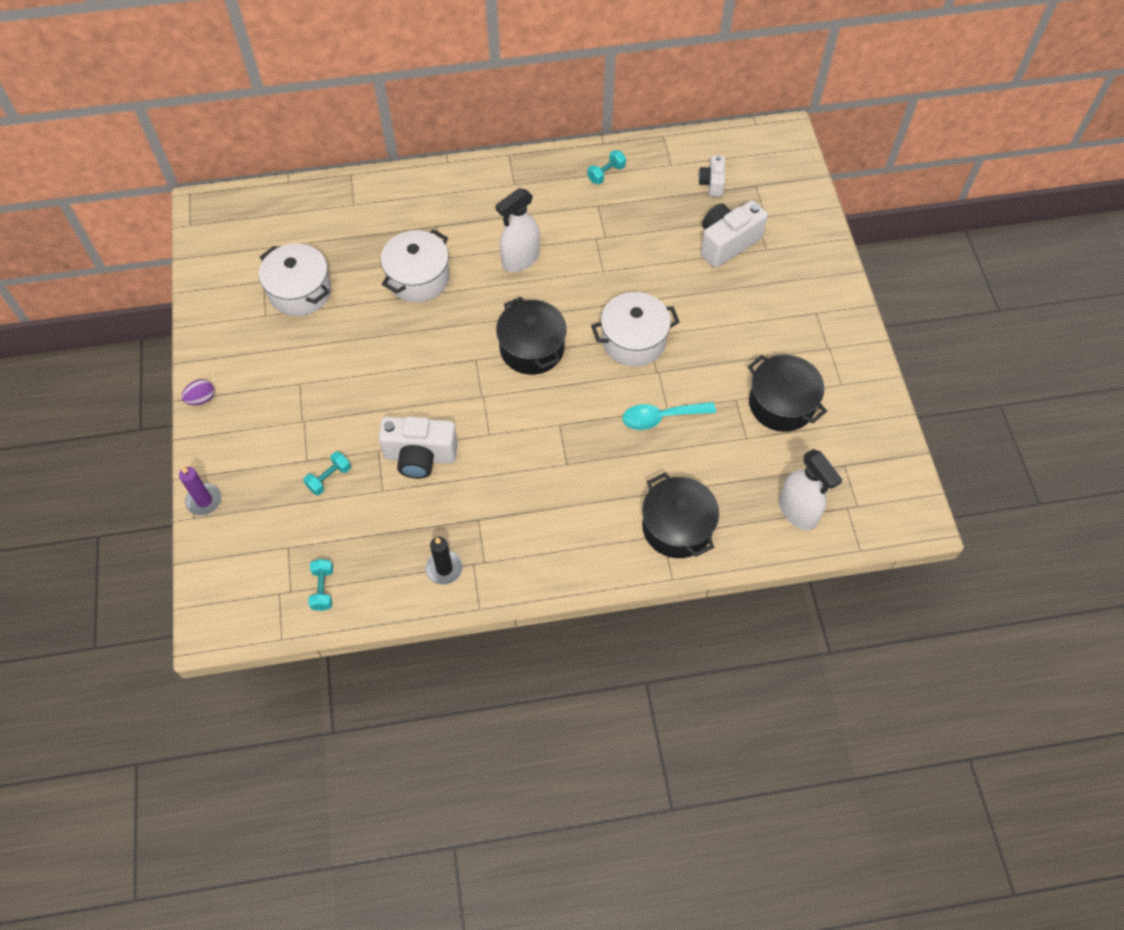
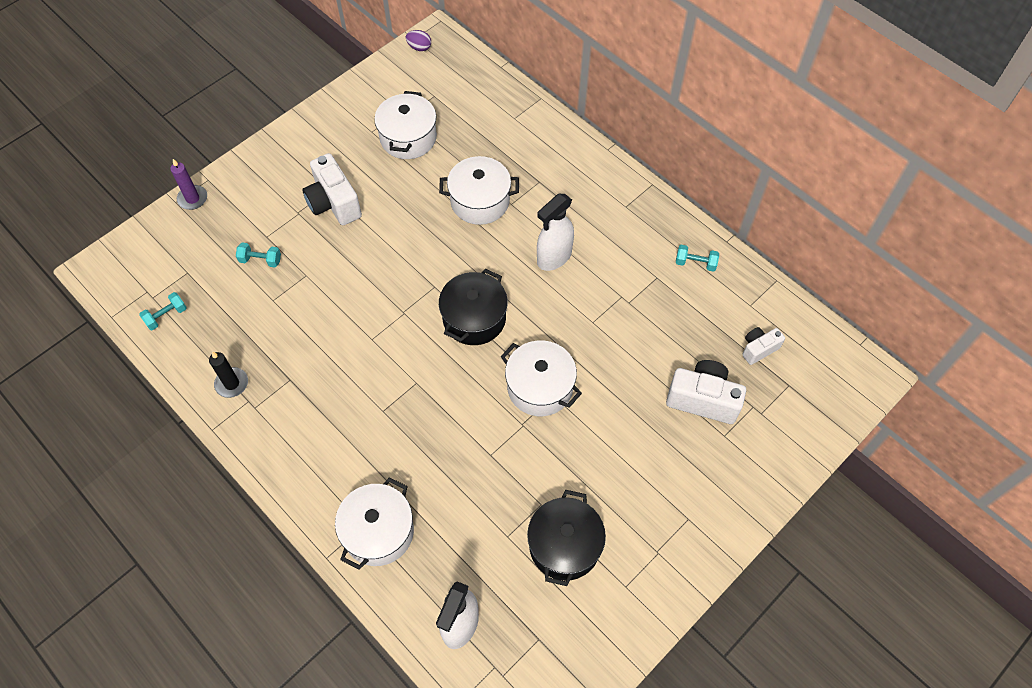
camera: 55 degrees right, 0 degrees up
(201, 399) = (273, 142): purple egg -> purple egg (419, 47)
(420, 456) = (319, 306): white camera -> white camera (333, 203)
(520, 260) = (554, 257): white spray bottle -> white spray bottle turned 60 degrees counterclockwise
(661, 417) = (478, 455): turquoise spoon -> none
(677, 527) = (378, 532): black pot -> white pot

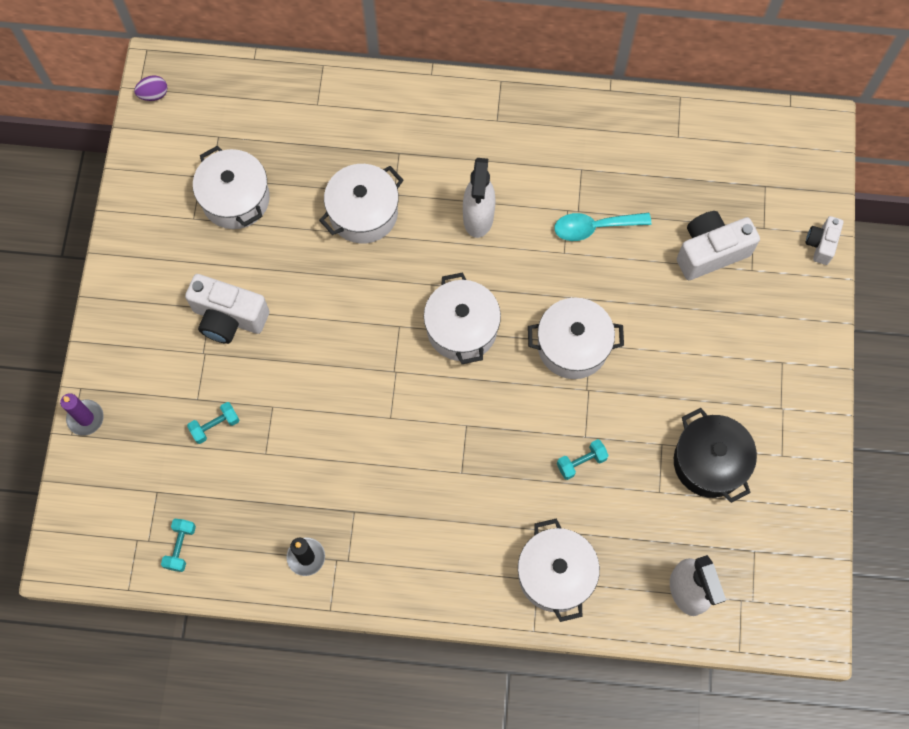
camera: 40 degrees left, 10 degrees up
(474, 318) = (462, 328): black pot -> white pot
(630, 321) = (594, 227): none -> turquoise spoon
(695, 263) = (602, 131): turquoise dumbbell -> turquoise dumbbell (581, 462)
(758, 349) = (716, 172): white camera -> white camera (821, 244)

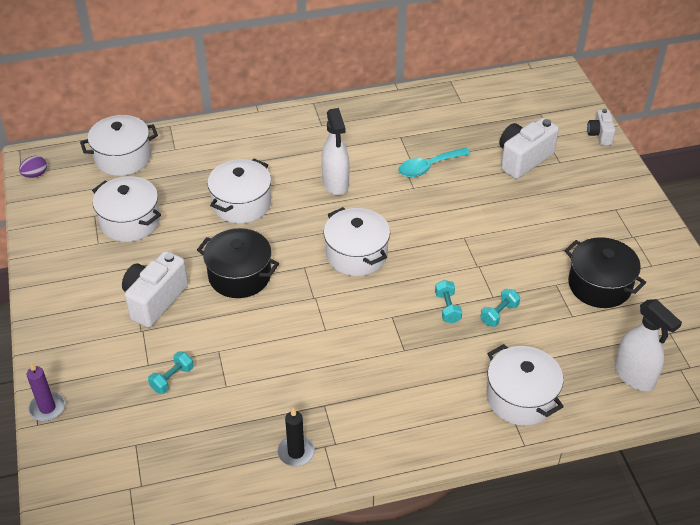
camera: 20 degrees left, 25 degrees down
(181, 547) = (175, 481): turquoise dumbbell -> turquoise dumbbell (447, 308)
(229, 318) = (155, 300): white camera -> white camera turned 120 degrees clockwise
(327, 315) = (240, 276): none -> black pot
(573, 346) = (451, 242): white pot -> white pot (123, 158)

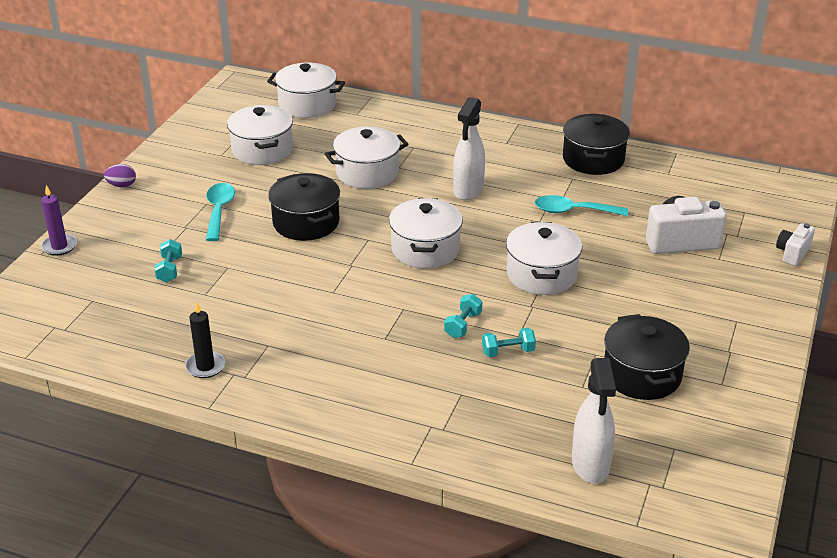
camera: 35 degrees right, 10 degrees down
(35, 175) = (227, 91): purple egg -> purple egg (122, 185)
(155, 300) = (219, 211): white camera -> turquoise spoon
(172, 379) = (170, 270): turquoise dumbbell -> turquoise dumbbell turned 75 degrees counterclockwise
(399, 113) = (593, 159): none -> black pot
(520, 398) = (451, 425): white pot -> white pot (541, 275)

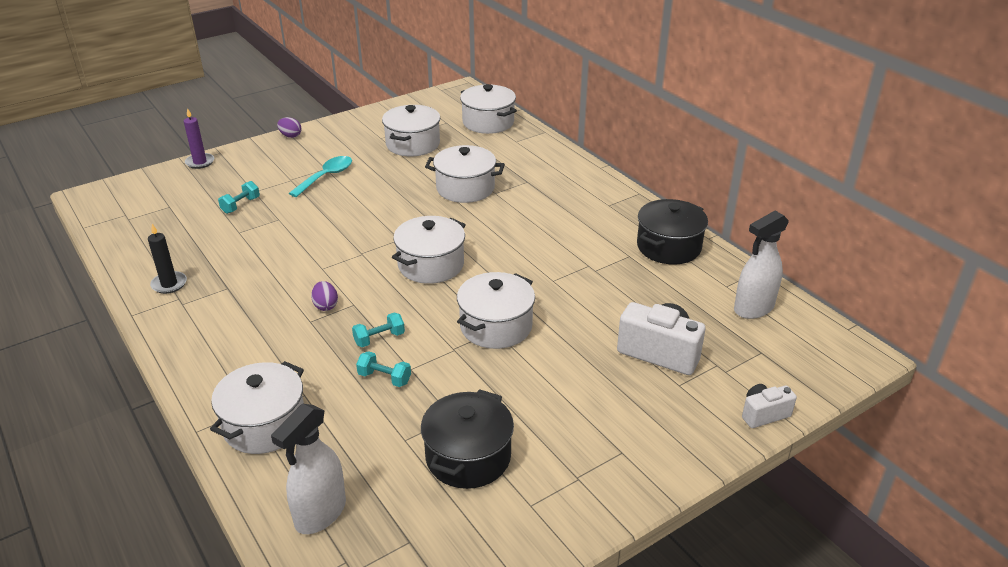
camera: 35 degrees right, 0 degrees up
(306, 223) = (372, 208): black pot -> none
(381, 320) = (325, 306): none -> purple egg
(461, 430) = (264, 425): none -> white pot
(468, 190) = (526, 231): white spray bottle -> white spray bottle (753, 308)
(573, 211) = (593, 284): turquoise spoon -> none

